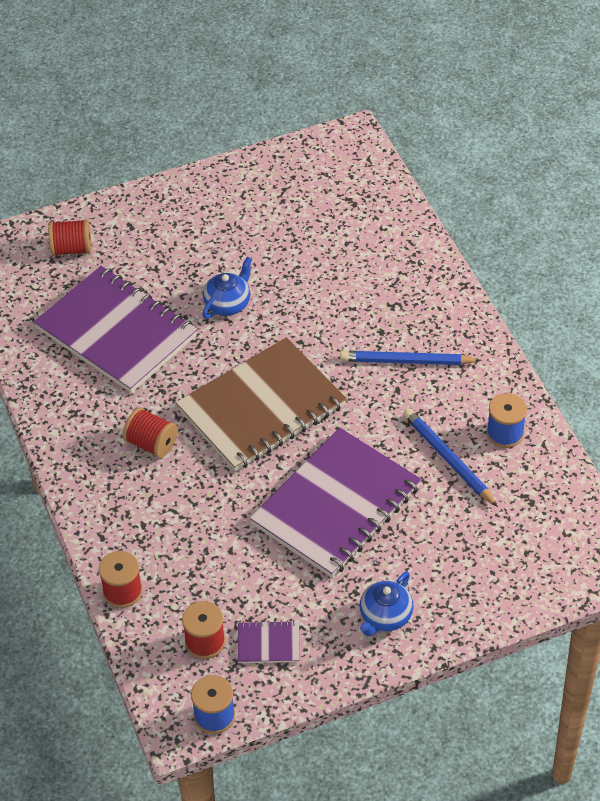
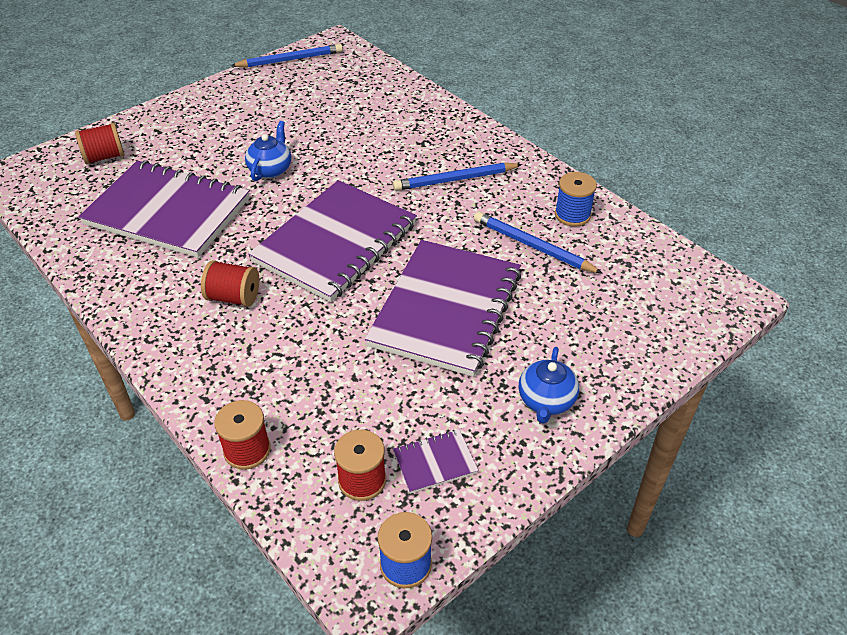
camera: 20 degrees left, 5 degrees down
(261, 408) = (335, 243): brown notebook -> purple notebook
(294, 154) = (290, 60): none -> blue pencil

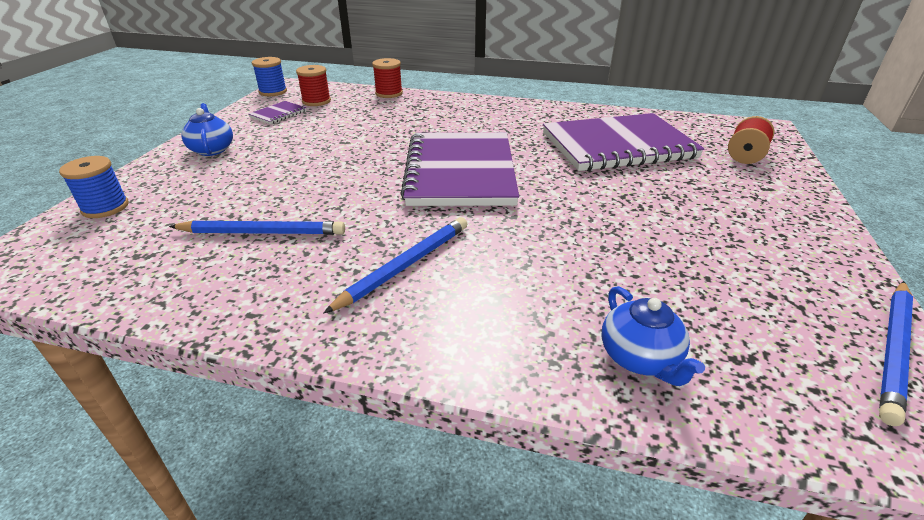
camera: 145 degrees right, 10 degrees down
(233, 297) = (486, 127): red spool -> none
(271, 169) = (606, 198): blue teapot -> blue teapot (640, 358)
(446, 309) = (322, 166): purple notebook -> none
(572, 215) = (221, 282): blue spool -> blue spool (105, 207)

